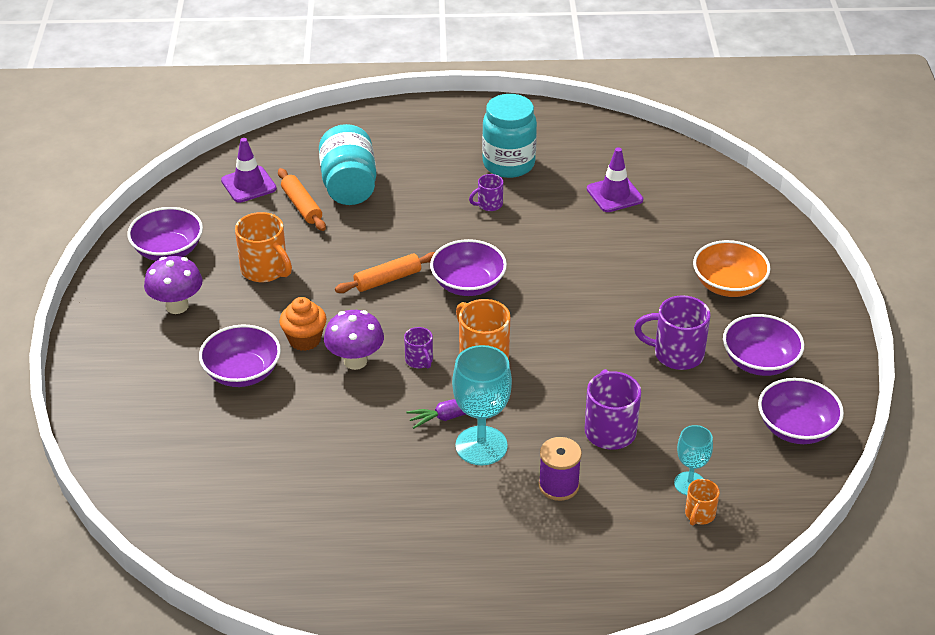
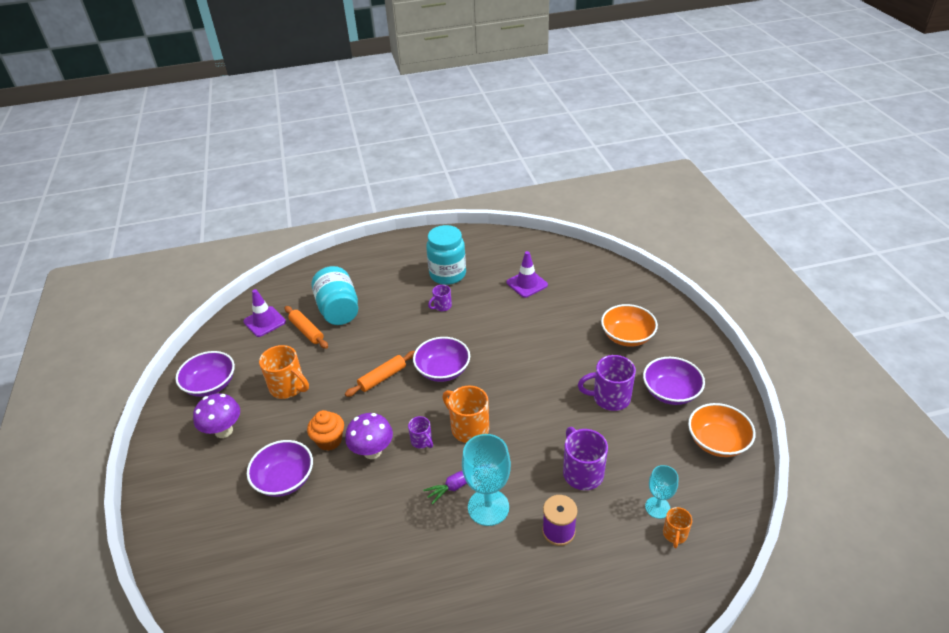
camera: 10 degrees left, 0 degrees up
(796, 428) = (717, 441): purple bowl -> orange bowl

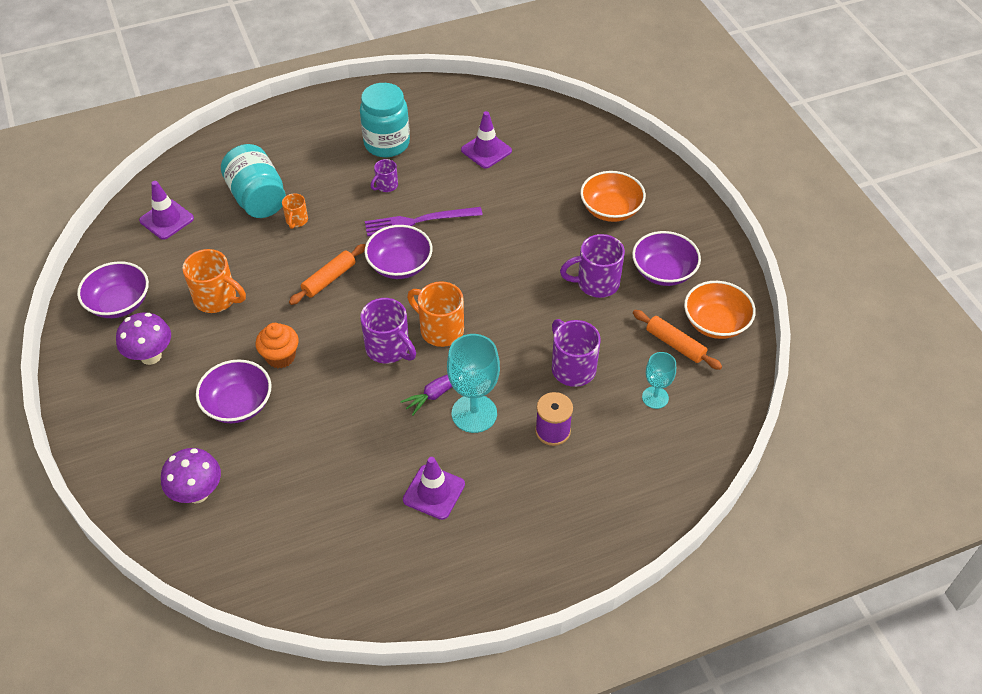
camera: 10 degrees left, 10 degrees up
(307, 331) = (223, 228): orange rolling pin -> orange rolling pin (675, 344)
(372, 451) = (333, 365): purple mushroom -> purple mushroom (197, 493)
(422, 441) = (389, 349): purple mug -> purple mug, size x1.79
(441, 581) = (434, 492): none -> purple traffic cone
(464, 336) = (419, 221): none -> purple fork
(674, 534) = (674, 423): orange mug -> orange mug (296, 221)

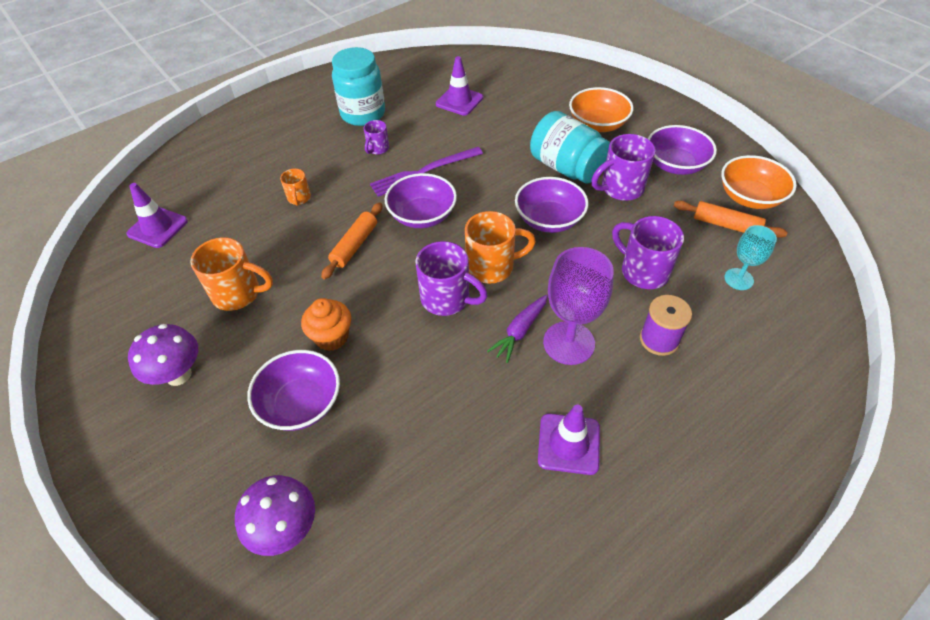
camera: 15 degrees left, 0 degrees up
(119, 303) = (125, 325): purple bowl -> purple bowl (549, 219)
(257, 198) = (251, 187): turquoise jar -> turquoise jar (567, 168)
(440, 330) = (492, 267): orange mug -> orange mug turned 150 degrees clockwise
(474, 413) = (569, 343): turquoise goblet -> purple goblet

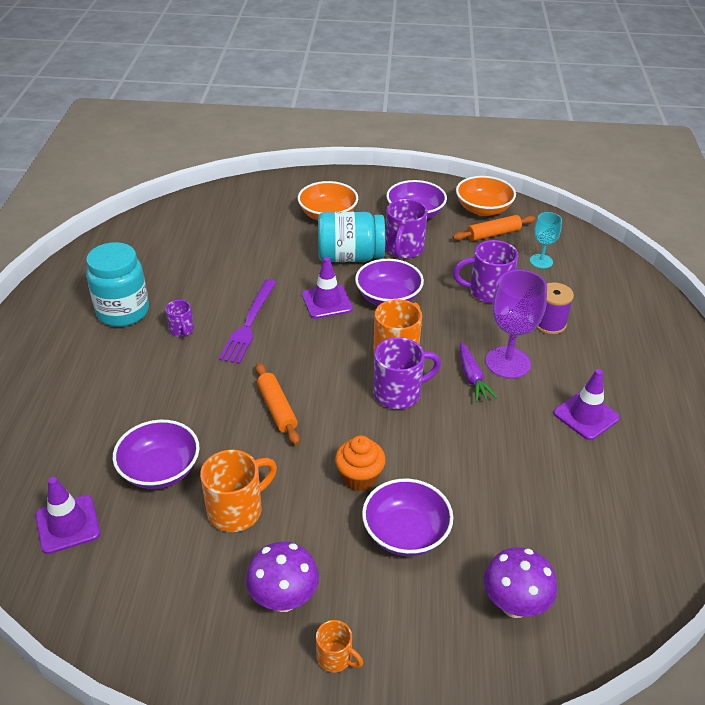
camera: 50 degrees left, 10 degrees down
(299, 198) = (172, 409): orange mug -> orange mug (335, 658)
(422, 215) = (296, 353): purple bowl -> purple bowl (160, 470)
(459, 101) = (195, 255): purple traffic cone -> purple traffic cone (327, 302)

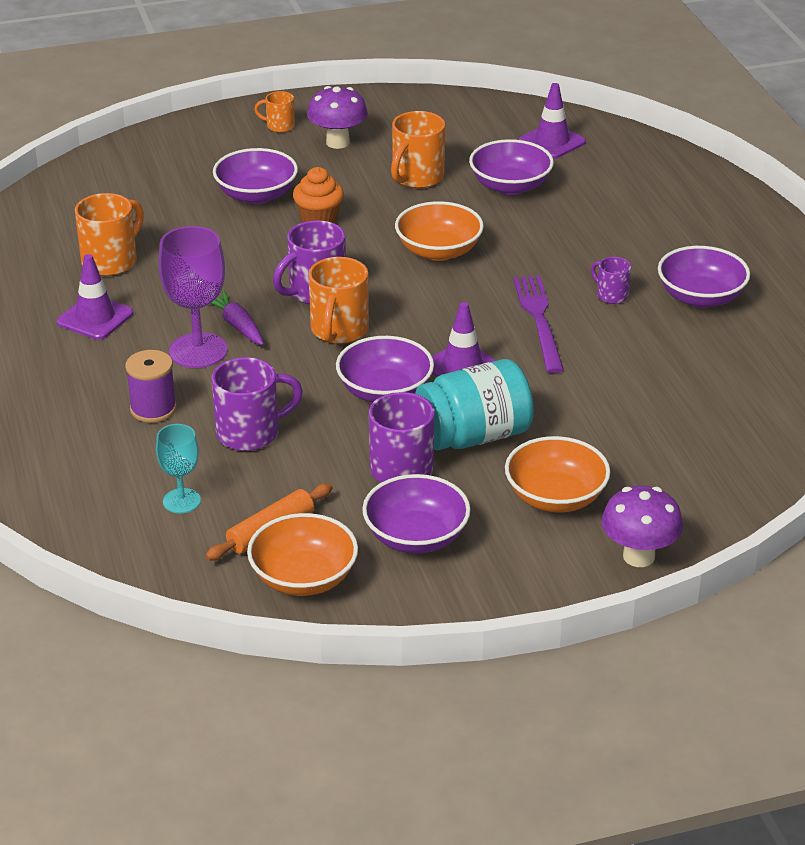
camera: 160 degrees right, 5 degrees down
(123, 312) = (700, 297): turquoise jar -> purple bowl
(277, 409) = (438, 251): orange rolling pin -> orange bowl
(514, 605) = (147, 176): purple mushroom -> purple mushroom (638, 556)
(567, 479) = (111, 261): none -> orange mug

